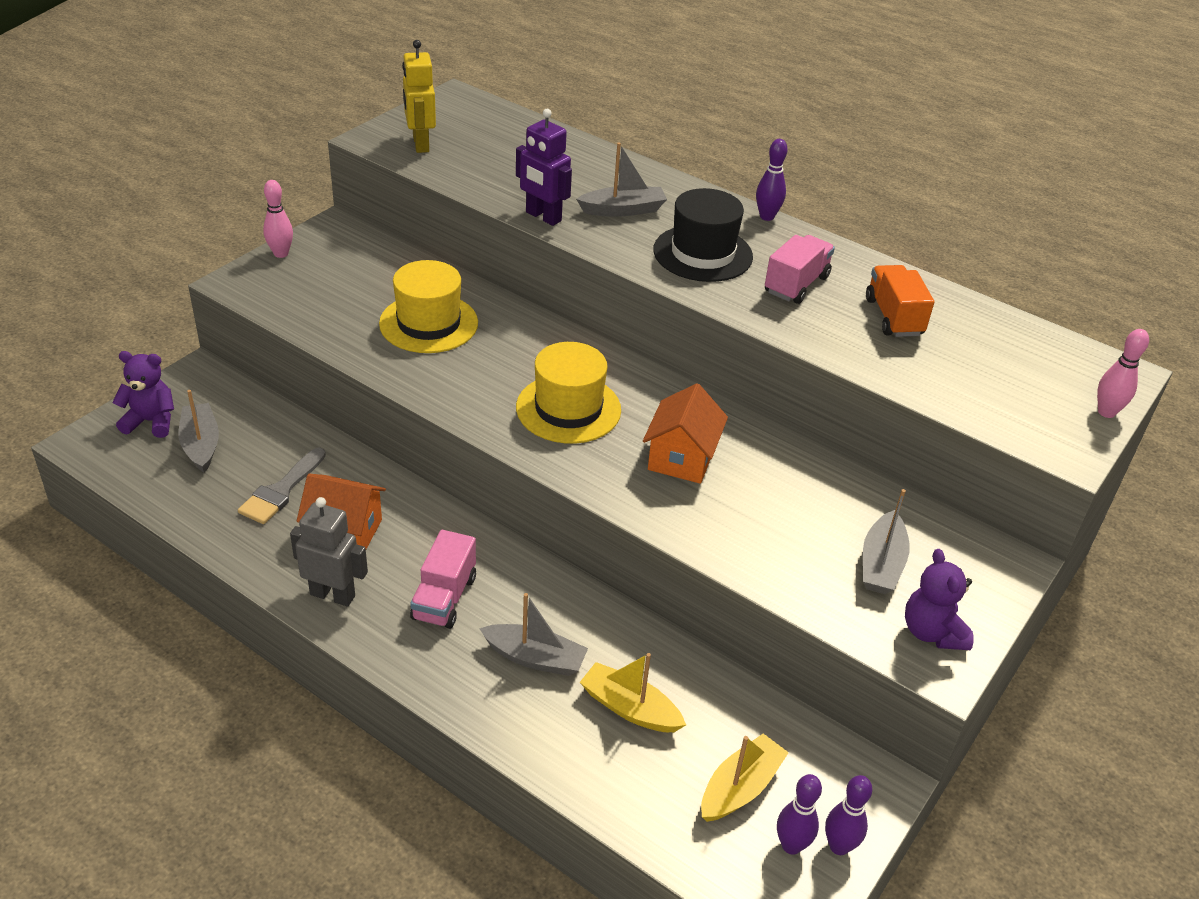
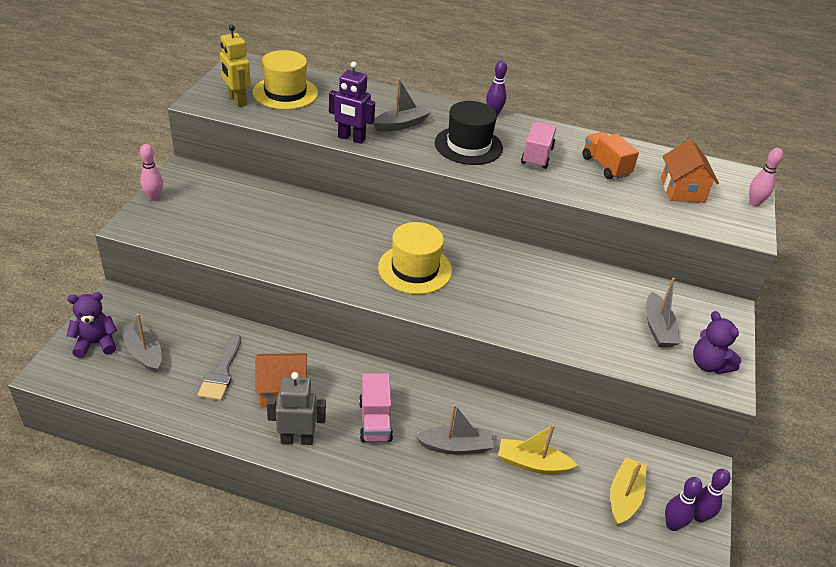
camera: 20 degrees left, 0 degrees up
(428, 323) = (289, 228): yellow hat -> yellow hat (285, 93)
(681, 458) = (504, 287): orange house -> orange house (682, 190)

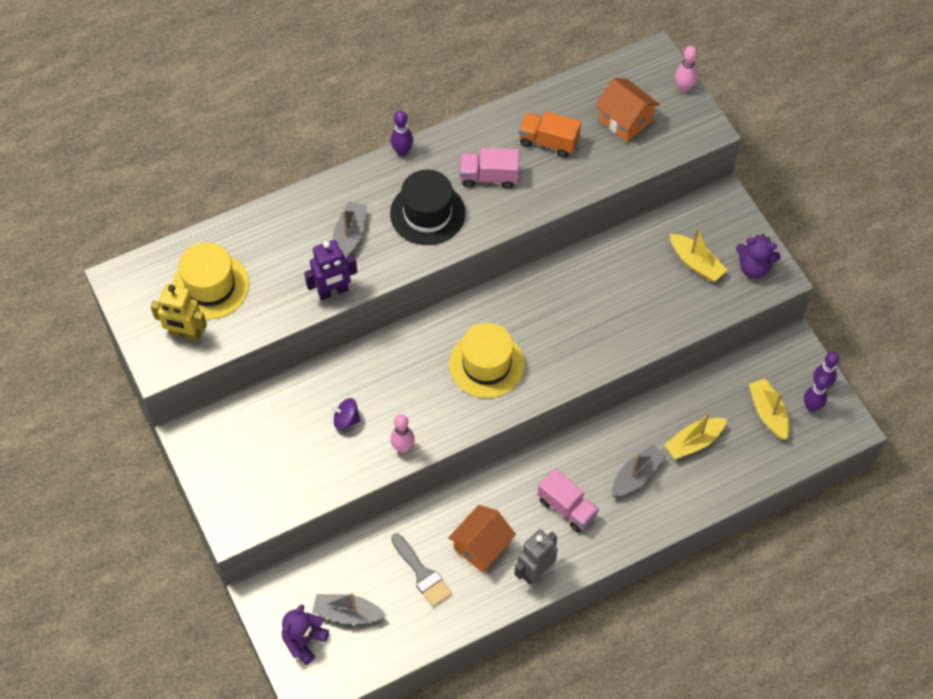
camera: 40 degrees left, 20 degrees up
(154, 198) = (208, 485): pink bowling pin -> pink bowling pin (403, 447)
(281, 229) = (346, 420): none -> purple spinning top
(537, 156) = (489, 177): pink truck -> pink truck turned 60 degrees counterclockwise
(658, 328) = (696, 263): grey boat -> yellow boat

